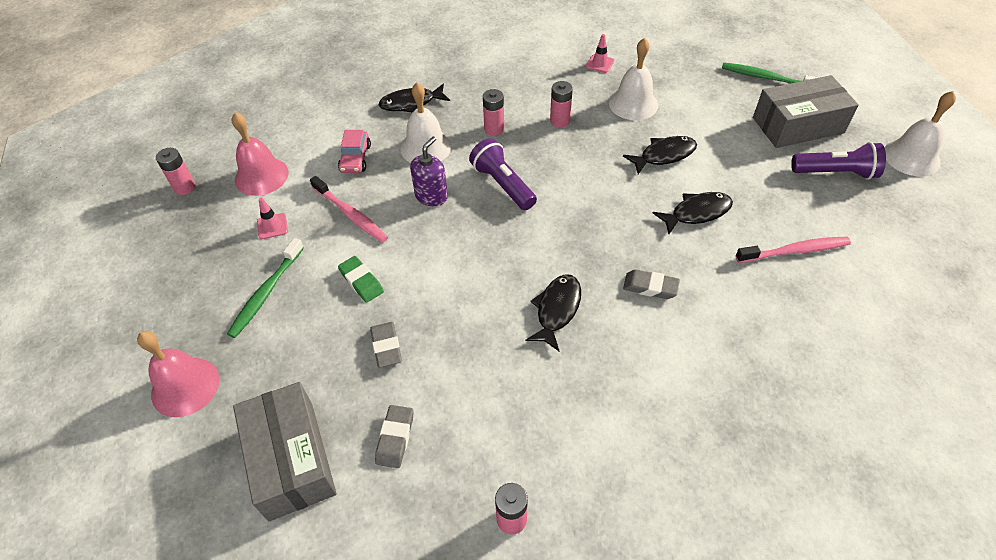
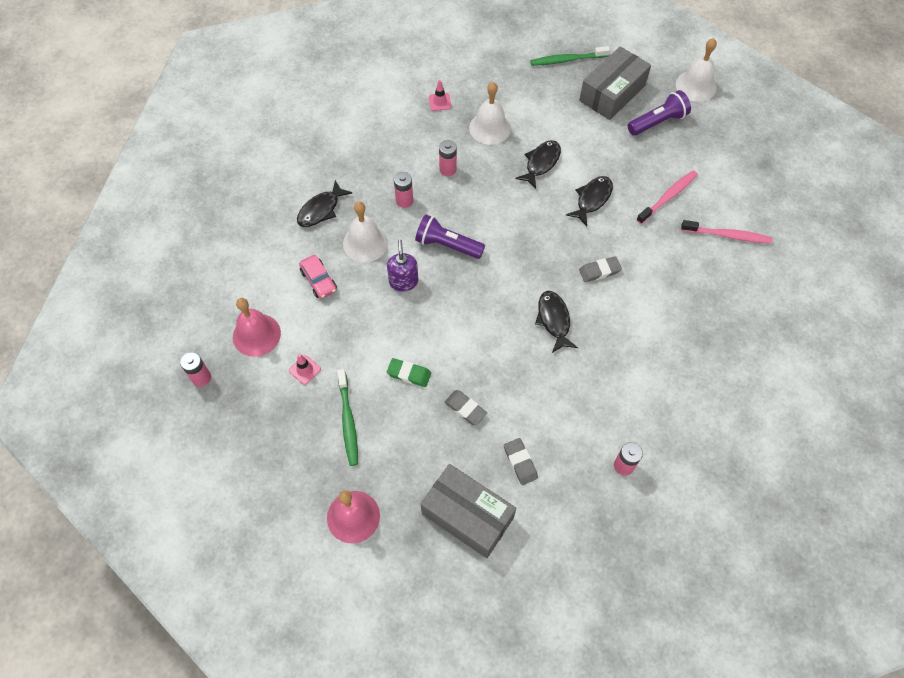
camera: 35 degrees left, 10 degrees up
(351, 215) = (356, 328): pink toothbrush -> pink toothbrush (727, 235)

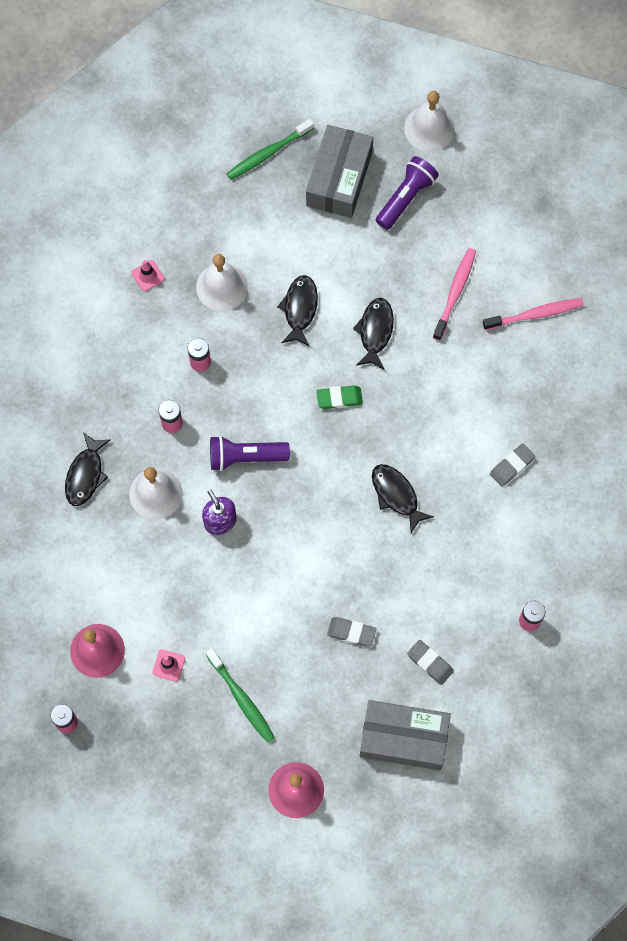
camera: 25 degrees left, 10 degrees up
(319, 280) = (129, 560): pink car -> none
(409, 374) = (277, 621): green eraser -> green eraser (339, 398)
(599, 271) = (419, 417): grey eraser -> grey eraser (512, 466)

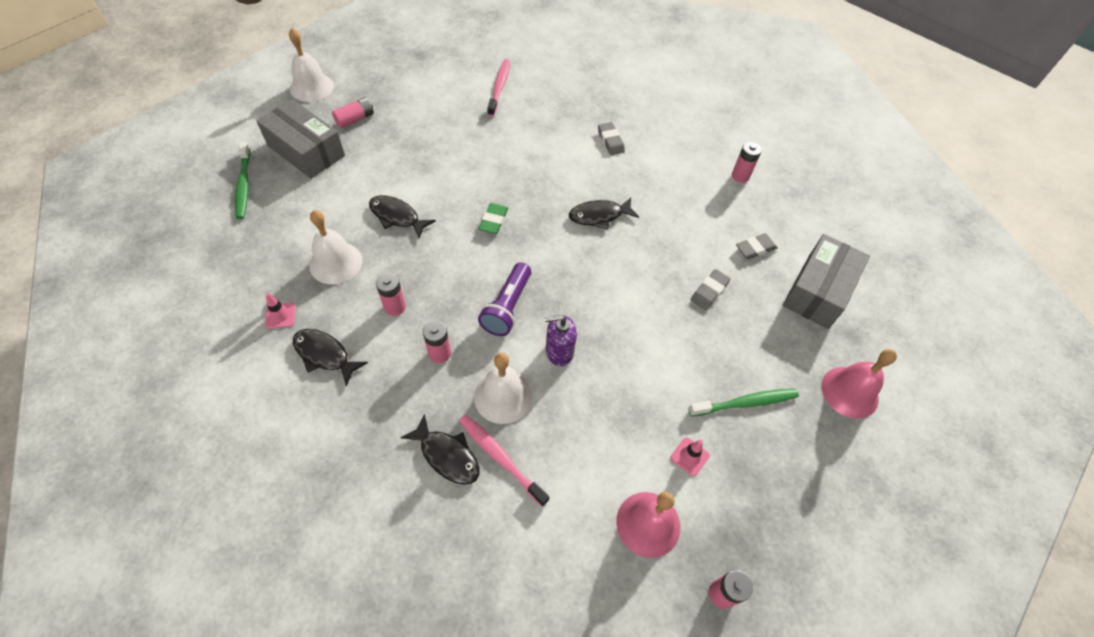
camera: 70 degrees left, 15 degrees down
(375, 331) = (451, 177): black fish -> black fish (324, 355)
(406, 197) = (355, 119): purple flashlight -> pink battery
(455, 293) = (452, 121): pink toothbrush -> pink toothbrush (500, 458)

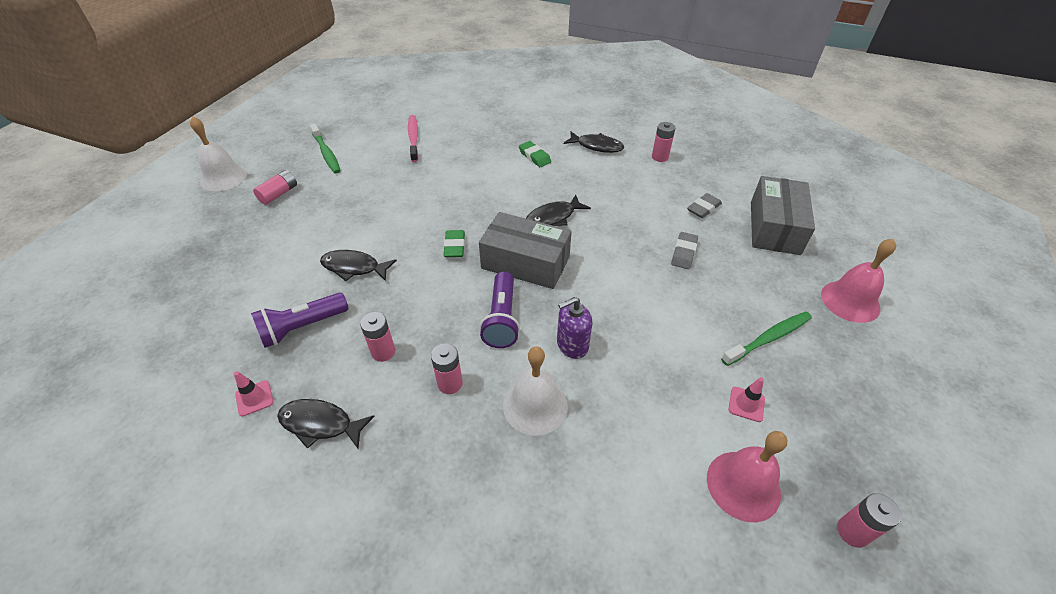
camera: 15 degrees left, 10 degrees down
(244, 185) = (173, 280): green toothbrush -> green toothbrush (326, 153)
(306, 150) = (234, 233): grey box -> grey box (525, 263)
(336, 263) = (302, 327): white bell -> purple flashlight
(447, 455) = (501, 487): black fish -> black fish (597, 146)
(500, 458) = (560, 470): pink toothbrush -> none
(610, 141) = (534, 157): grey eraser -> green eraser

